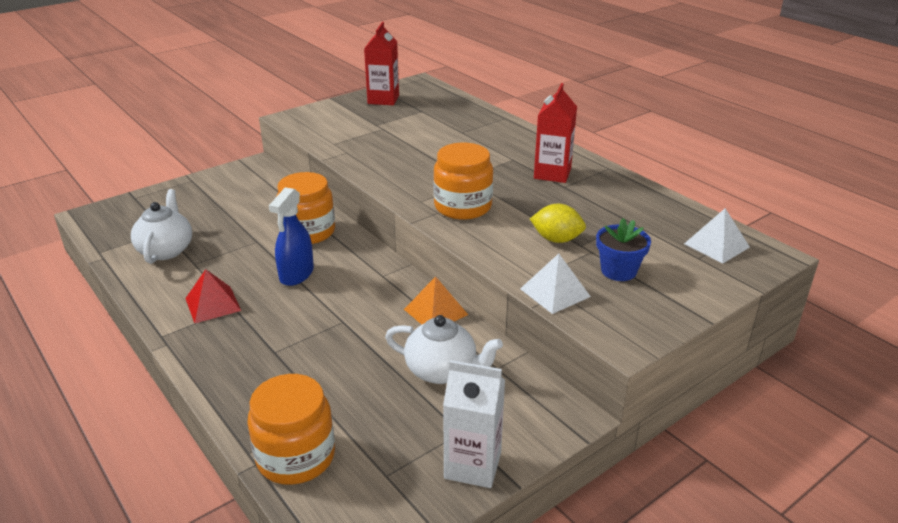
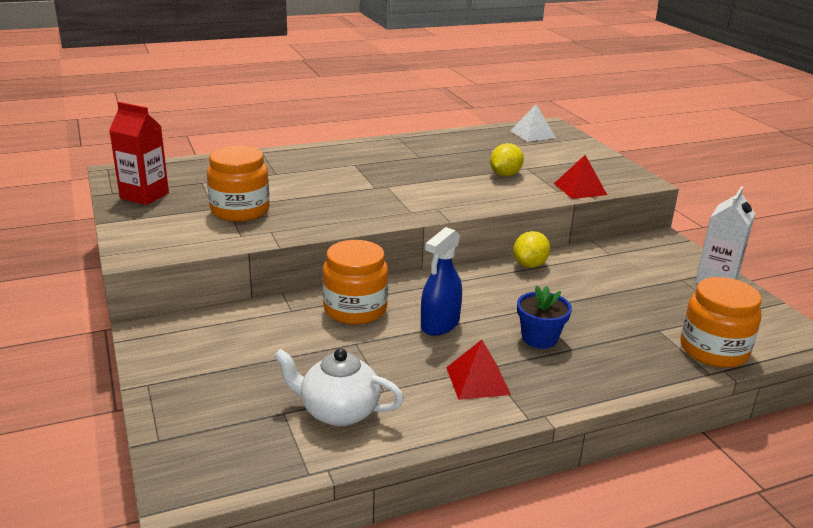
camera: 75 degrees left, 5 degrees down
(296, 274) = (440, 324): blue spray bottle -> blue spray bottle turned 90 degrees clockwise
(435, 312) = (529, 265): orange pyramid -> yellow lemon
(442, 371) = (611, 274): white teapot -> none
(463, 207) = (432, 197): orange jar -> orange jar (240, 210)
(552, 173) = (394, 156): red carton -> none
(555, 292) = (580, 189): white pyramid -> red pyramid
(618, 271) = (556, 165): blue flower pot -> blue flower pot (539, 338)

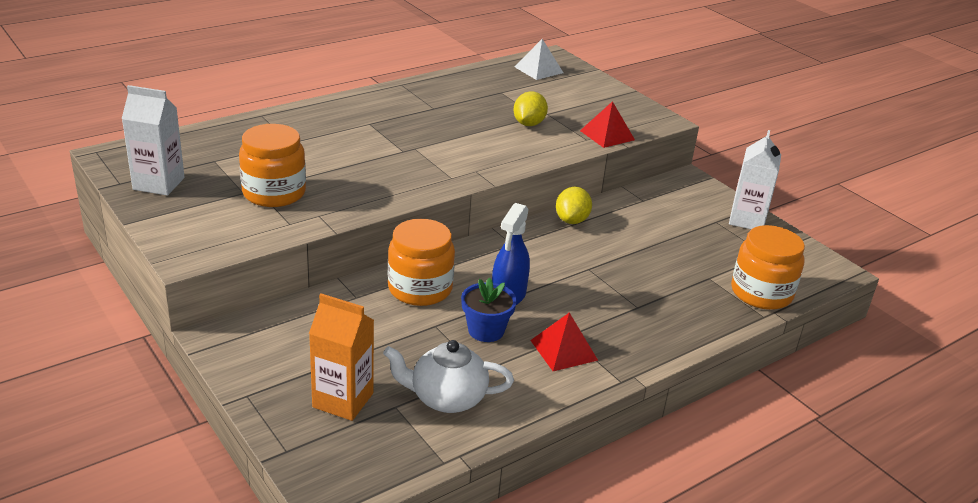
camera: 15 degrees left, 5 degrees up
(144, 196) = (159, 183): red carton -> white carton
(235, 400) = (343, 400): none -> orange carton
(539, 338) = (606, 299): blue flower pot -> blue flower pot (486, 330)

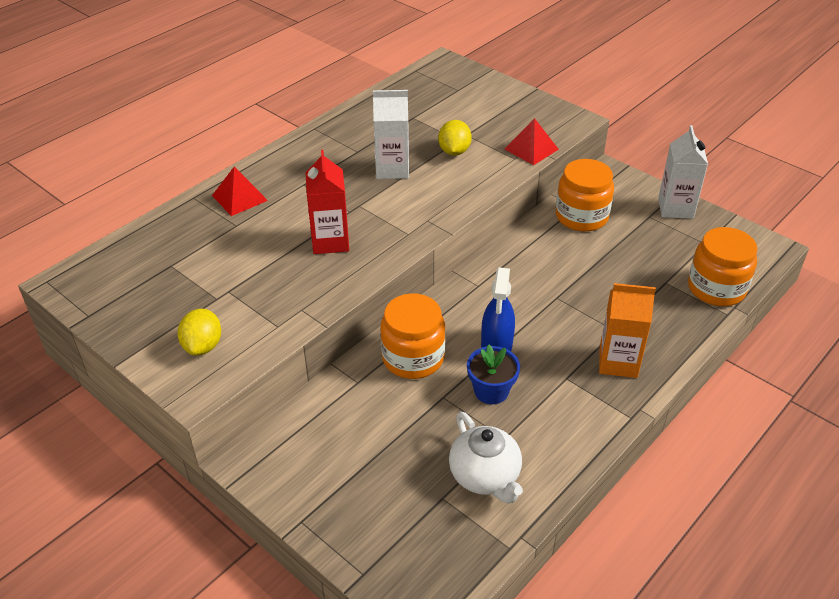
camera: 10 degrees left, 10 degrees up
(159, 183) = (128, 307): white carton -> white carton (392, 169)
(274, 193) = (246, 292): orange jar -> orange jar (581, 216)
(343, 400) = (392, 503): orange carton -> orange carton (618, 362)
(373, 170) = (330, 241): none -> red carton
(447, 398) = (485, 476): white teapot -> white teapot turned 105 degrees counterclockwise
(539, 69) = (437, 82): white pyramid -> none
(563, 350) = (568, 395): red pyramid -> red pyramid (239, 198)
(571, 220) = (521, 245): yellow lemon -> yellow lemon (203, 346)

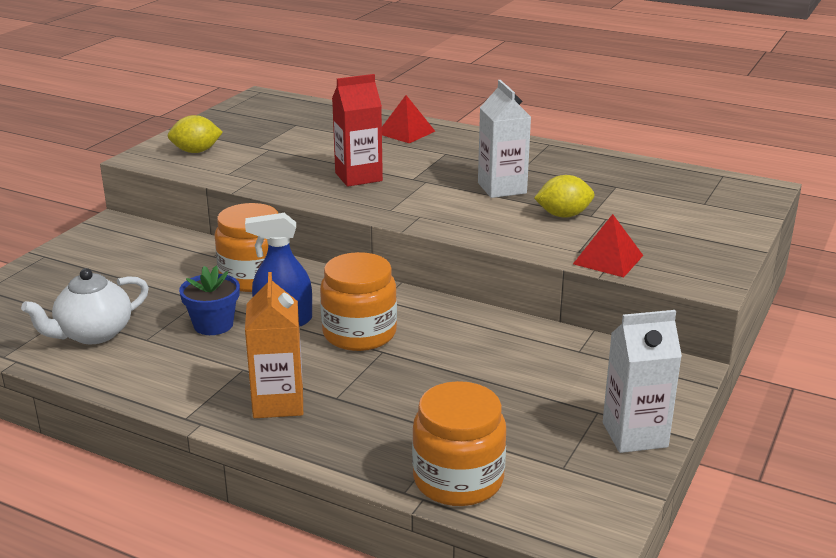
camera: 75 degrees right, 15 degrees down
(581, 216) = (558, 356): orange jar -> orange jar (359, 333)

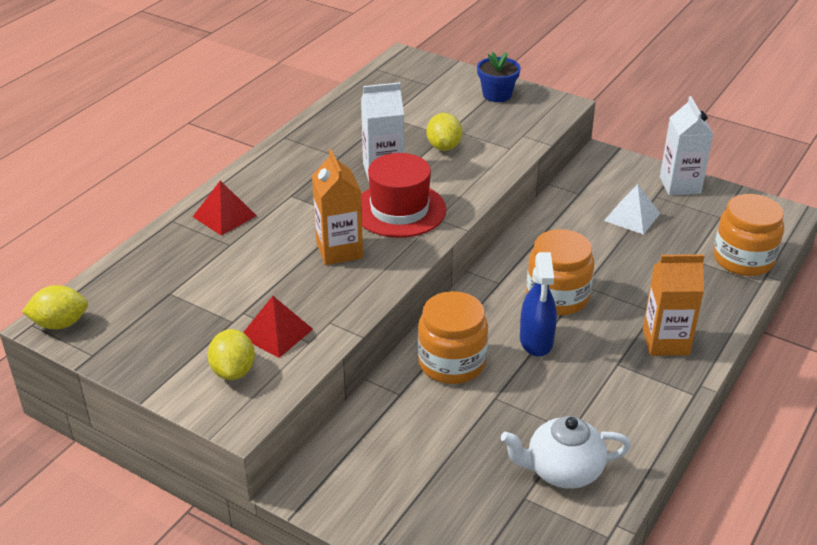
camera: 85 degrees left, 10 degrees up
(93, 334) = (562, 470): white teapot -> white teapot turned 120 degrees clockwise
(213, 325) = (544, 386): blue flower pot -> blue flower pot (497, 95)
(260, 98) = (60, 324): none -> yellow lemon
(358, 177) = (339, 250): red carton -> orange carton
(431, 198) = (399, 210): none -> red hat
(537, 390) = (632, 217): none -> white pyramid
(608, 259) = (524, 137): red pyramid -> red pyramid (276, 333)

